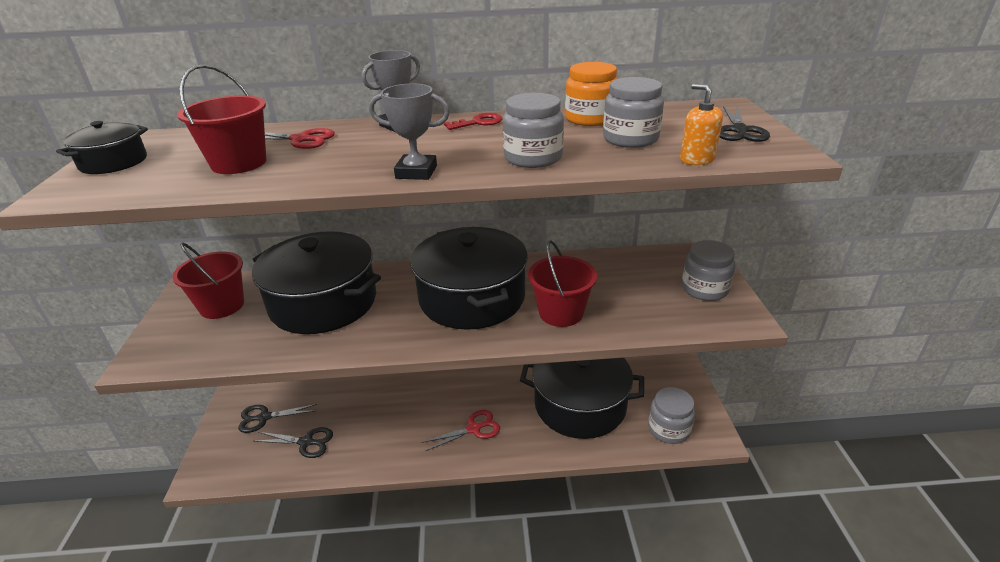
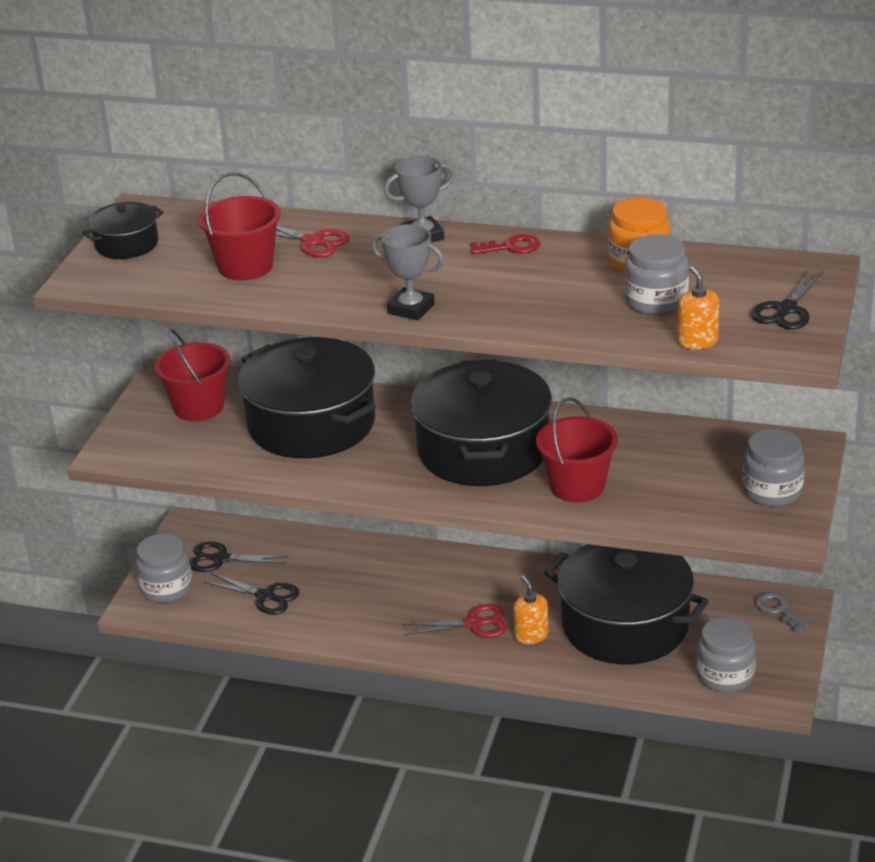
camera: 20 degrees right, 0 degrees up
(519, 428) = (531, 635): none -> orange soap dispenser
(533, 158) = (535, 310): grey jar -> grey jar (166, 588)
(671, 370) = (778, 610): none -> grey key

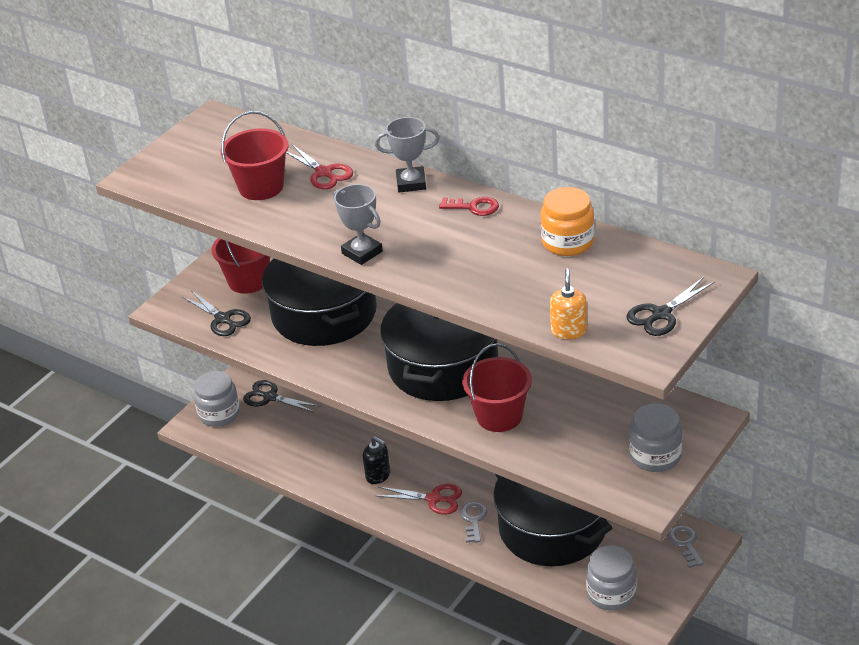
camera: 20 degrees right, 5 degrees up
(126, 244) = (186, 149): black pot -> none
(265, 596) = (288, 438): black scissors -> black scissors (223, 319)
(395, 613) = (378, 475): none -> black soap dispenser
(531, 635) = (473, 519): orange soap dispenser -> grey key
(656, 301) = (559, 284): grey jar -> none

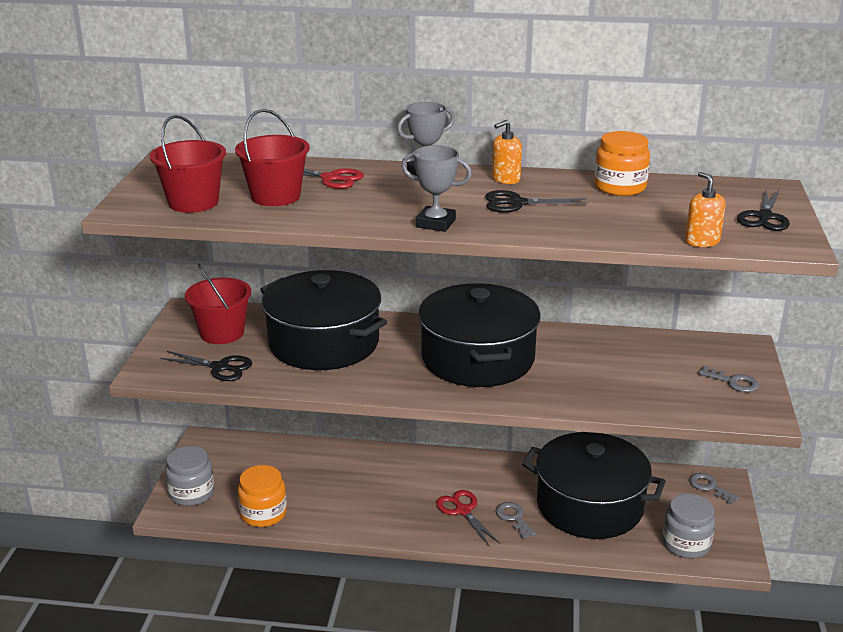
camera: 30 degrees left, 10 degrees down
(265, 451) = (263, 513): none -> orange jar
(270, 397) = (236, 467): black scissors -> black scissors (517, 203)
(378, 475) = (394, 505): black soap dispenser -> none
(433, 499) = (463, 511): red scissors -> red scissors turned 105 degrees counterclockwise
(474, 207) = (505, 179): red key -> orange soap dispenser
(499, 416) = (568, 384): red bucket -> red bucket (193, 202)
(655, 456) = (733, 382): grey jar -> grey key

